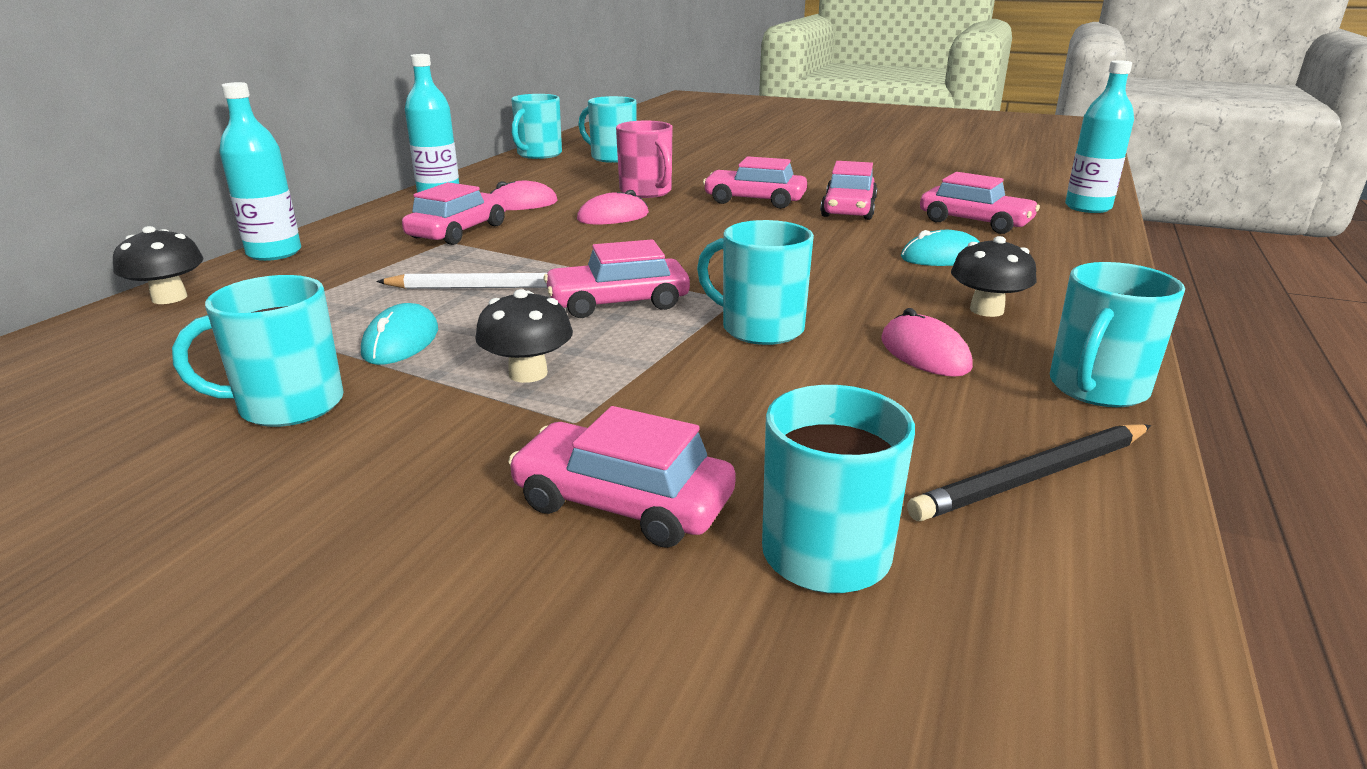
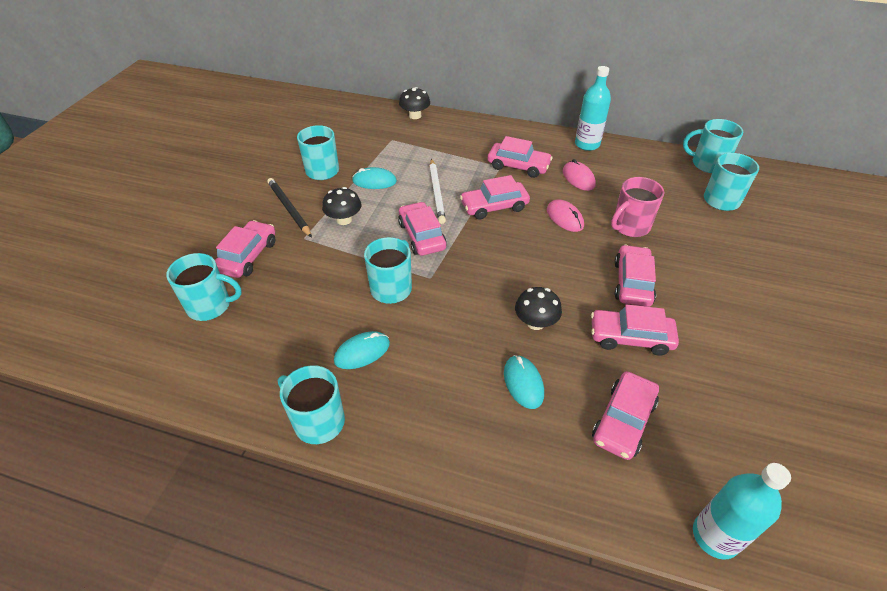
camera: 85 degrees right, 20 degrees up
(274, 253) = (471, 122): turquoise bottle -> none
(561, 251) = (494, 206): none -> pink car
(924, 353) = (362, 352): pink mouse -> turquoise mouse
(986, 310) = (425, 391): black mushroom -> black mushroom (535, 322)
(1034, 477) = (241, 374): black pencil -> black pencil (289, 209)

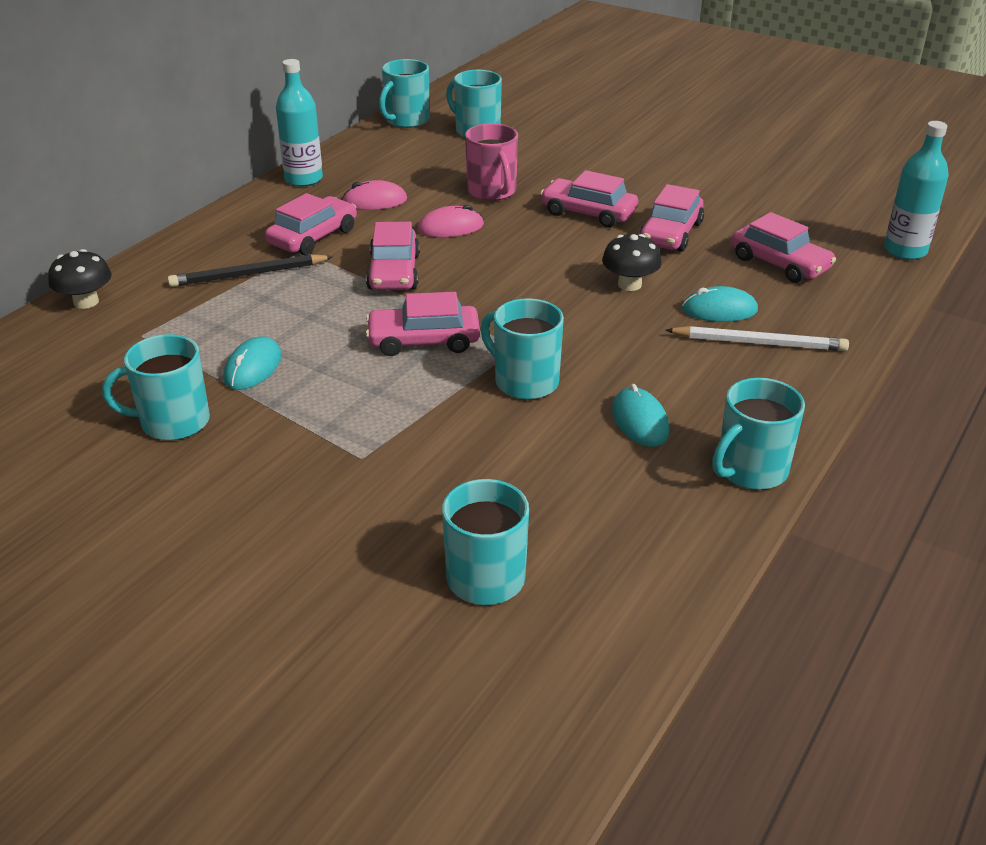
camera: 75 degrees left, 10 degrees down
(248, 256) = (375, 527): pink car -> none
(289, 209) = (266, 470): black pencil -> black pencil (249, 275)
(344, 220) = (338, 410): black mushroom -> none
(437, 192) = (327, 313): white pencil -> white pencil (759, 343)

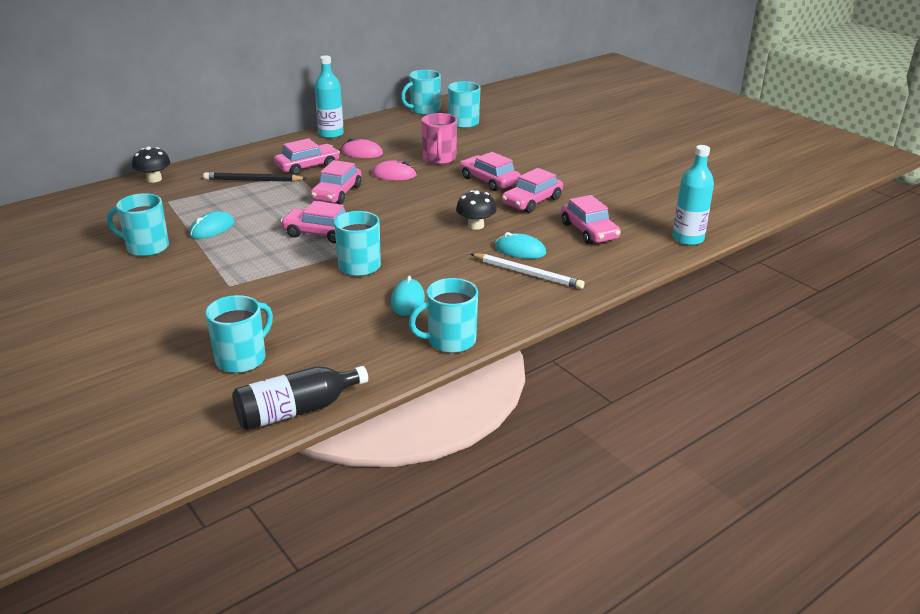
camera: 20 degrees right, 5 degrees down
(640, 640) = (296, 410): none -> black bottle

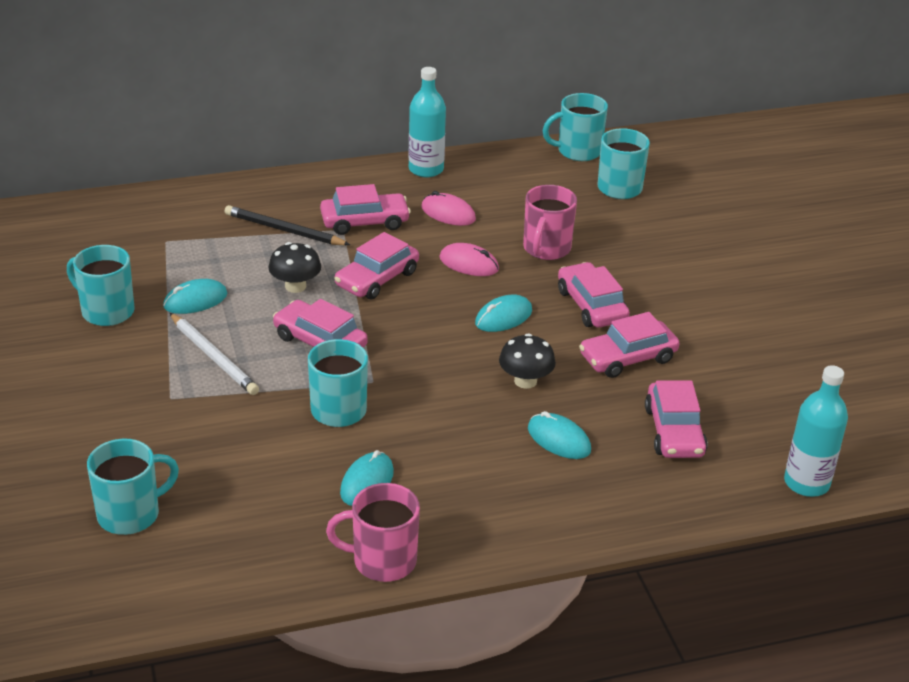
camera: 20 degrees right, 5 degrees up
(154, 179) = (167, 199): black mushroom -> black mushroom (295, 286)
(296, 410) = (152, 608): black bottle -> none
(437, 197) = (503, 317): none -> turquoise mouse
(450, 341) = (382, 560): turquoise mug -> pink mug
(527, 273) = (544, 481): white pencil -> white pencil (214, 357)

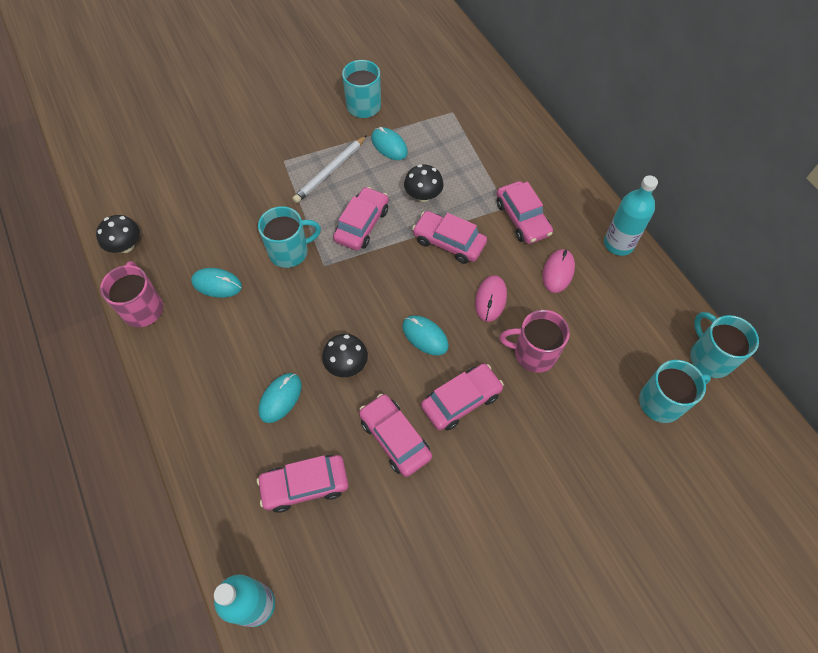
camera: 80 degrees right, 25 degrees up
(130, 514) = (174, 172): turquoise mug -> none
(257, 576) = (126, 246): none -> black mushroom
(284, 230) = (491, 172): black pencil -> none

